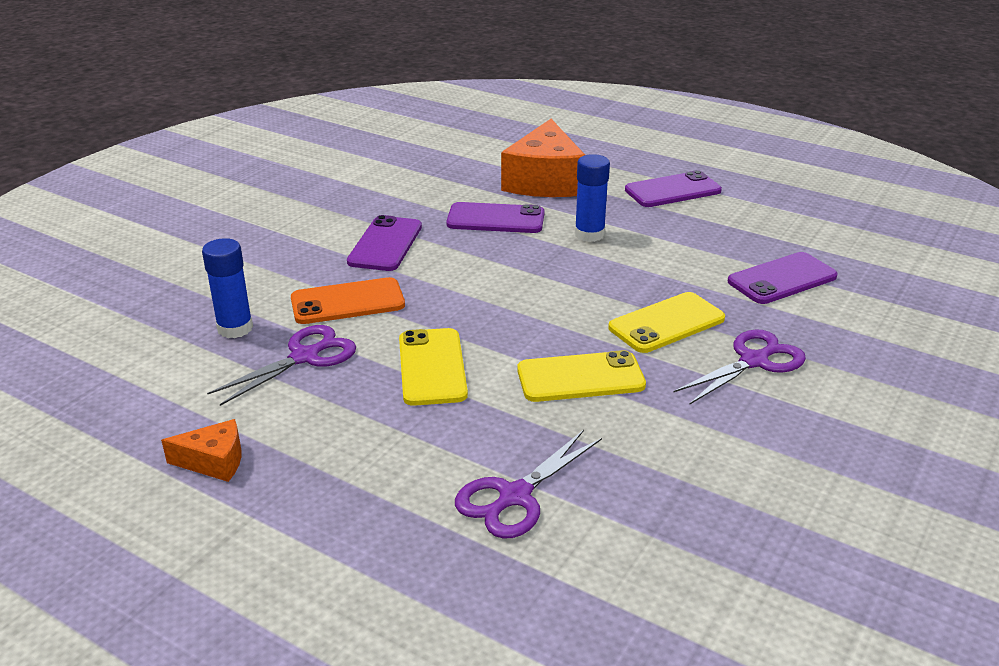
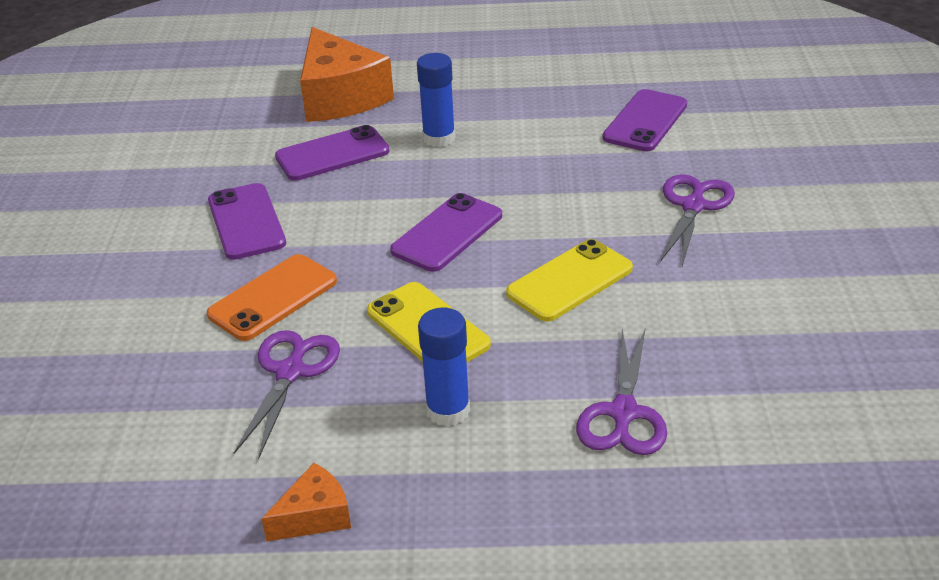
camera: 30 degrees left, 5 degrees up
(235, 328) = (181, 374): blue glue stick -> blue glue stick (448, 410)
(666, 323) = (591, 200): yellow phone -> none
(672, 190) = (471, 66): purple phone -> purple phone (447, 233)

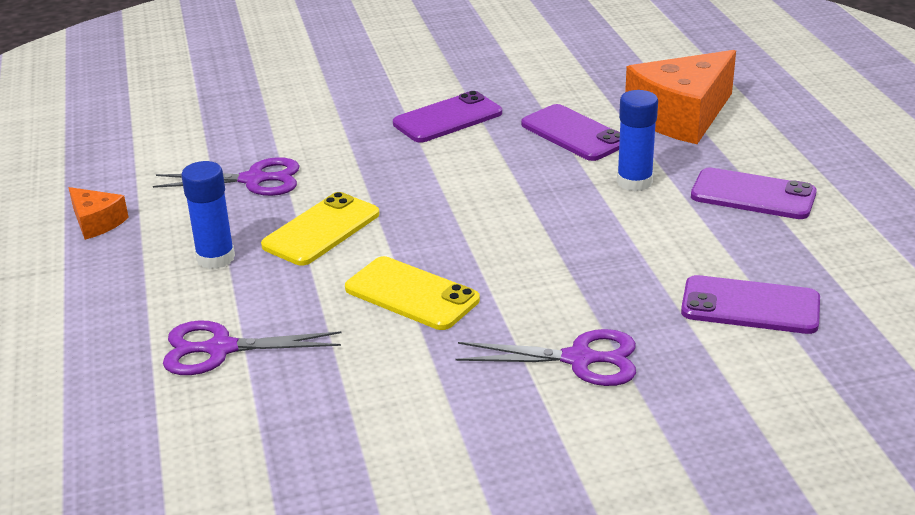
camera: 75 degrees right, 5 degrees down
(273, 298) = (345, 153): orange phone -> none
(447, 233) = (467, 215): purple phone -> purple phone (753, 195)

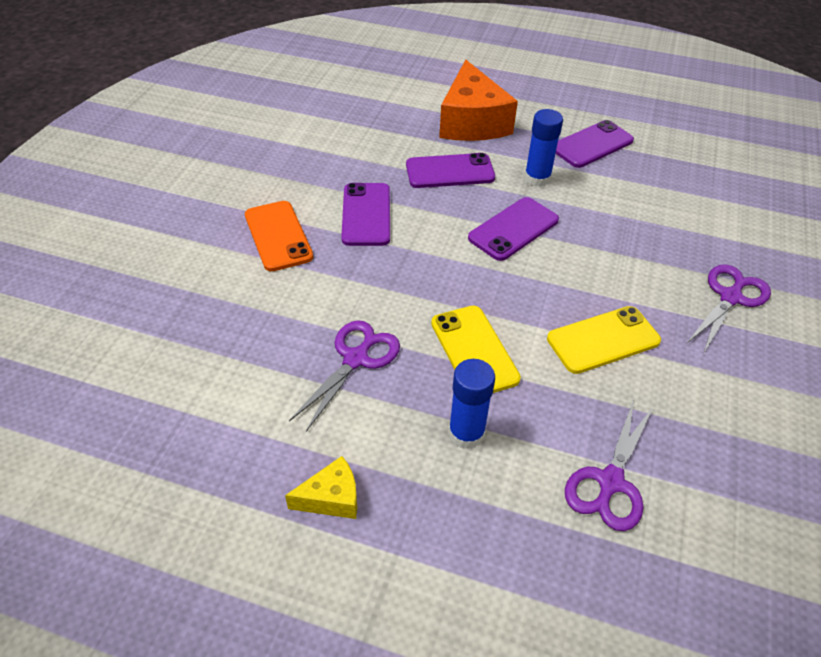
camera: 60 degrees left, 15 degrees up
(97, 222) = (331, 498): orange cheese -> yellow cheese
(367, 93) = (278, 236): none -> orange phone
(750, 306) = (712, 205): purple phone -> purple phone (513, 229)

